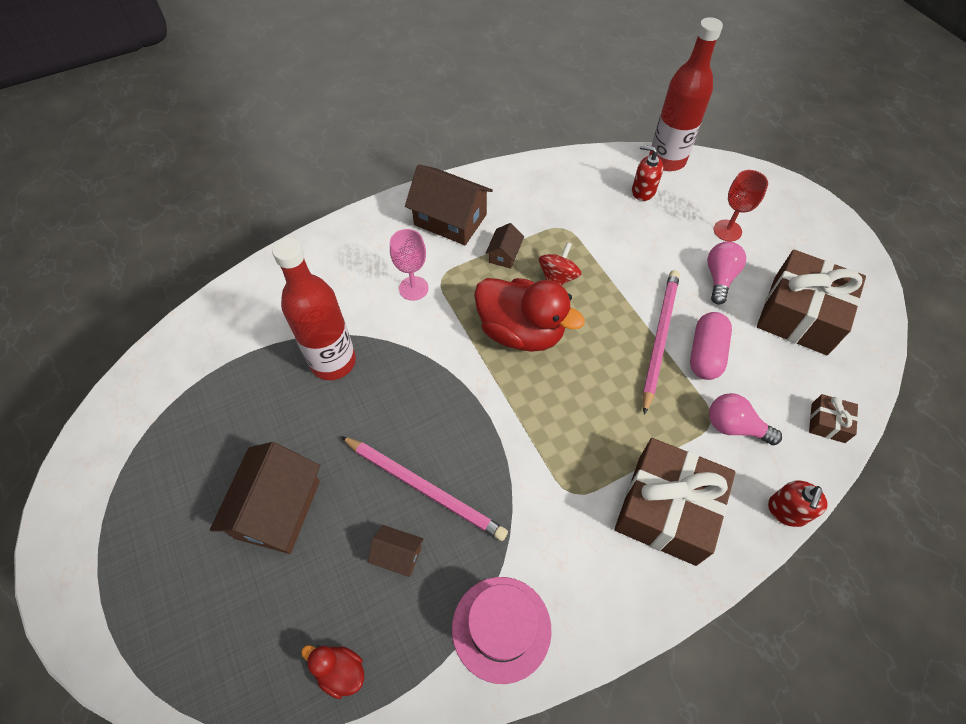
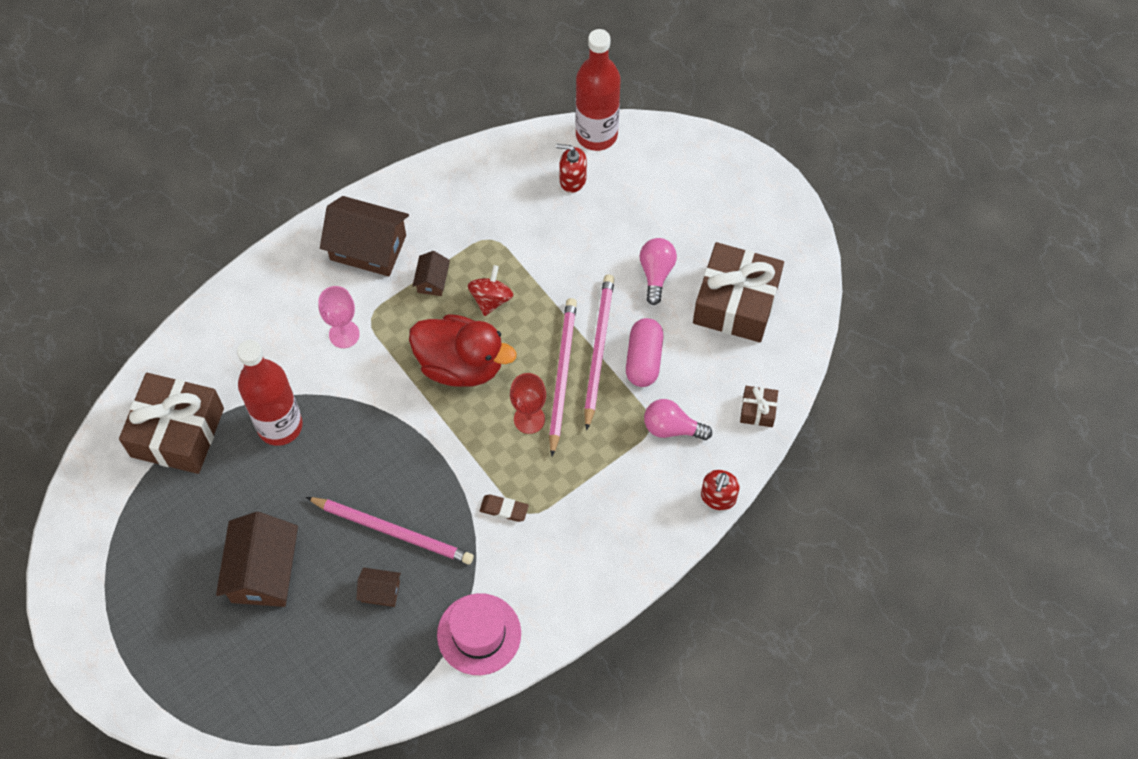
camera: 10 degrees left, 5 degrees up
(340, 671) = (351, 688): red duck -> none
(547, 484) = (504, 509): none -> brown eraser
(621, 356) = (562, 375): none -> pink pencil
(666, 509) = (612, 513): brown gift -> brown gift (177, 432)
(727, 230) = (663, 216): red goblet -> red goblet (529, 419)

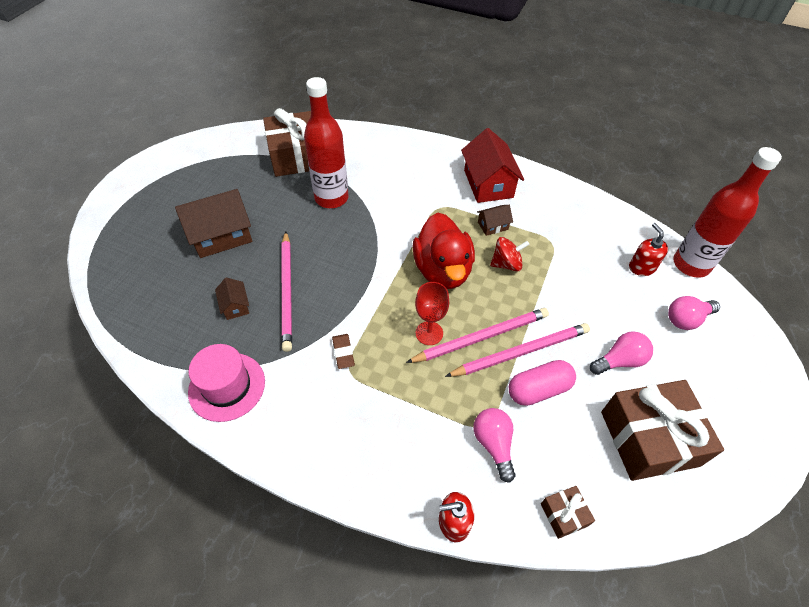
camera: 60 degrees right, 10 degrees down
(344, 334) = (418, 200): pink goblet -> none
(368, 248) = (488, 184): brown house -> red house
(650, 187) = (686, 319): none -> pink light bulb

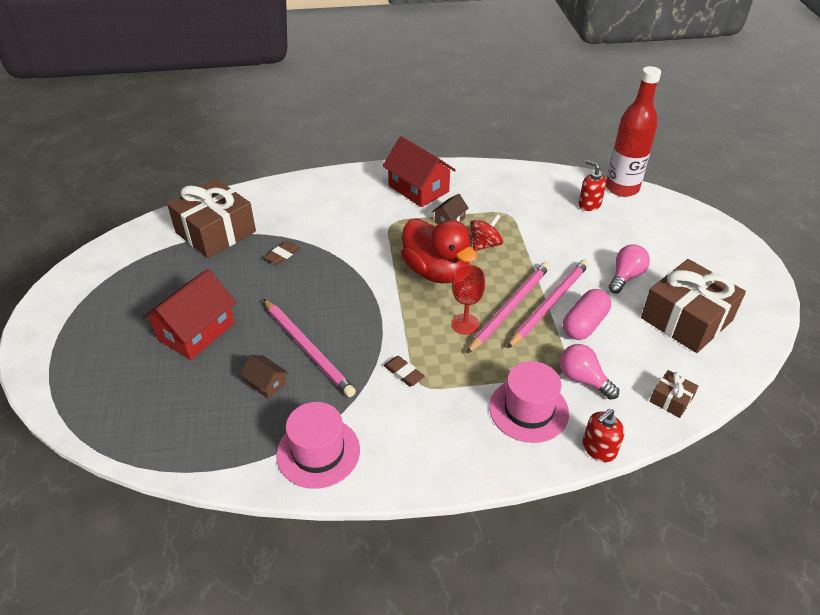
camera: 30 degrees left, 10 degrees down
(221, 236) = (196, 331): brown house -> red house
(331, 198) = (283, 255): red bottle -> brown eraser
(420, 446) = (528, 410): none -> pink hat
(686, 319) = (648, 227): pink light bulb -> none

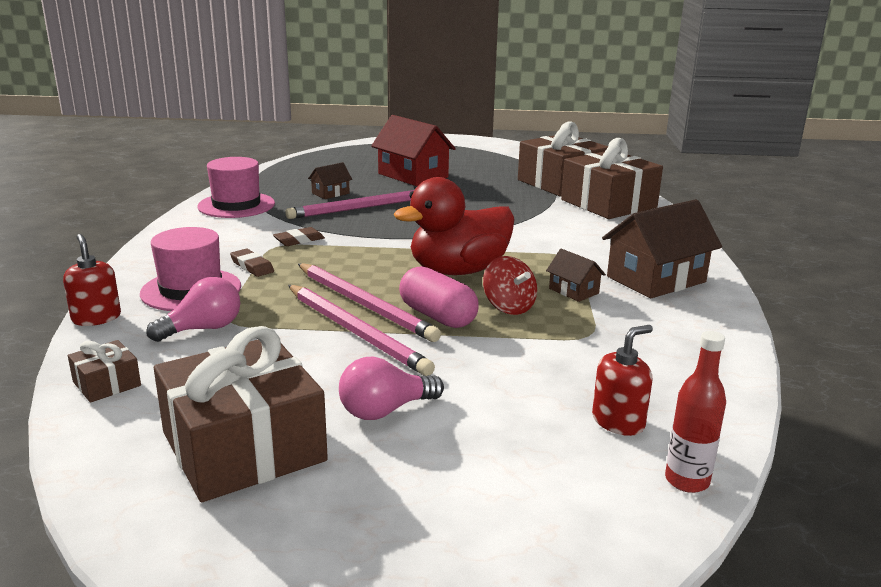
camera: 100 degrees right, 20 degrees down
(271, 206) = (608, 204): none -> brown gift
(283, 255) = (515, 205): brown eraser -> brown eraser (252, 266)
(418, 189) = (656, 279): red house -> brown house
(465, 324) = (352, 275): red goblet -> none
(584, 324) = (298, 350): pink capsule -> pink capsule (437, 316)
(622, 188) = (687, 481): red bottle -> red bottle, size x0.53
(625, 277) = (385, 411): pink light bulb -> pink light bulb turned 105 degrees clockwise

